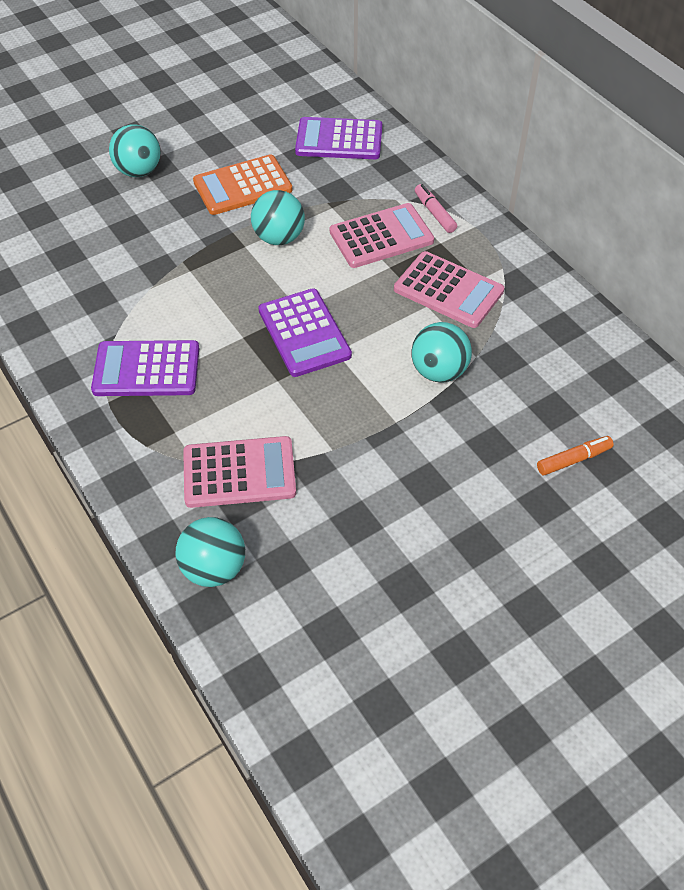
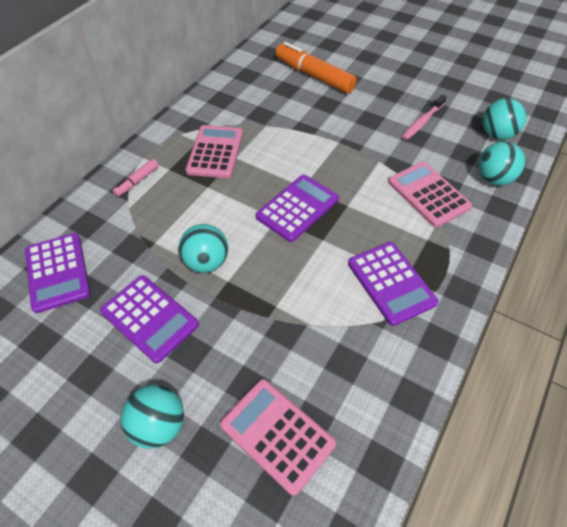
camera: 115 degrees left, 0 degrees up
(242, 186) = (149, 318): orange calculator -> purple calculator
(381, 236) = (177, 202): pink calculator -> pink calculator (277, 434)
(382, 549) = (422, 122): none -> pink toothbrush
(439, 371) = (288, 136): turquoise ball -> turquoise ball (497, 135)
(573, 460) = (314, 76): orange marker -> orange marker, size x2.05

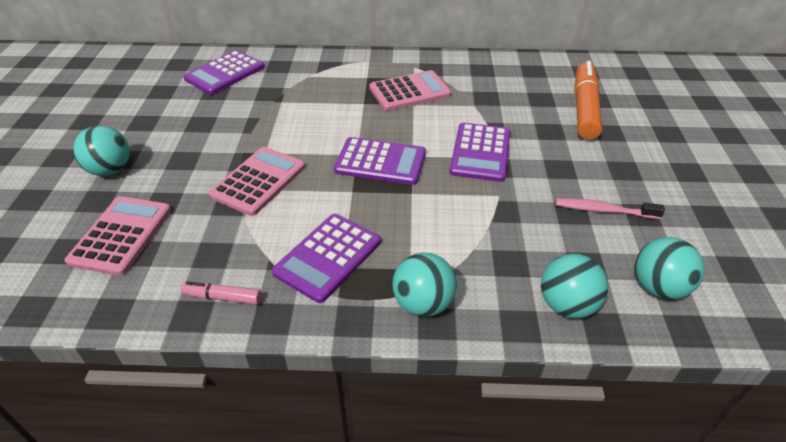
camera: 60 degrees right, 10 degrees down
(137, 181) = (340, 69): pink marker -> pink marker (223, 297)
(149, 318) = (205, 128): purple calculator -> purple calculator (480, 152)
(207, 262) = (278, 134): turquoise ball -> turquoise ball (423, 304)
(428, 194) = (482, 250): pink calculator -> pink calculator (258, 181)

